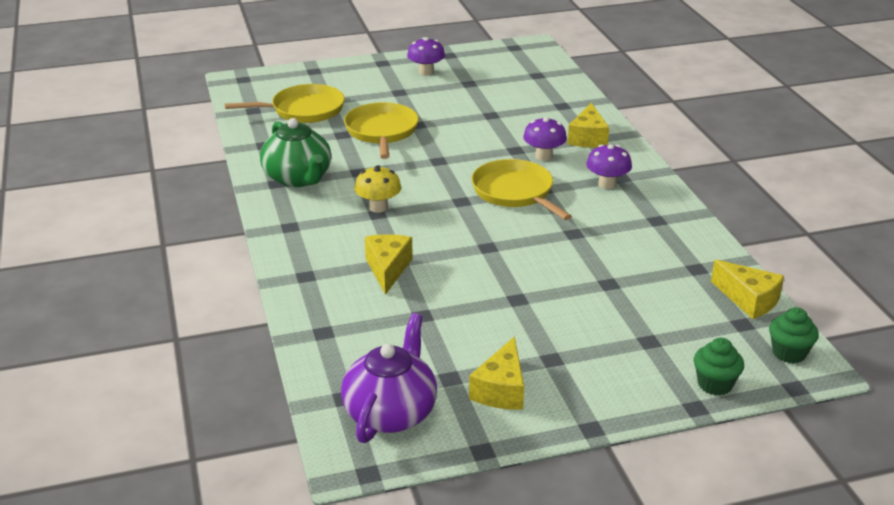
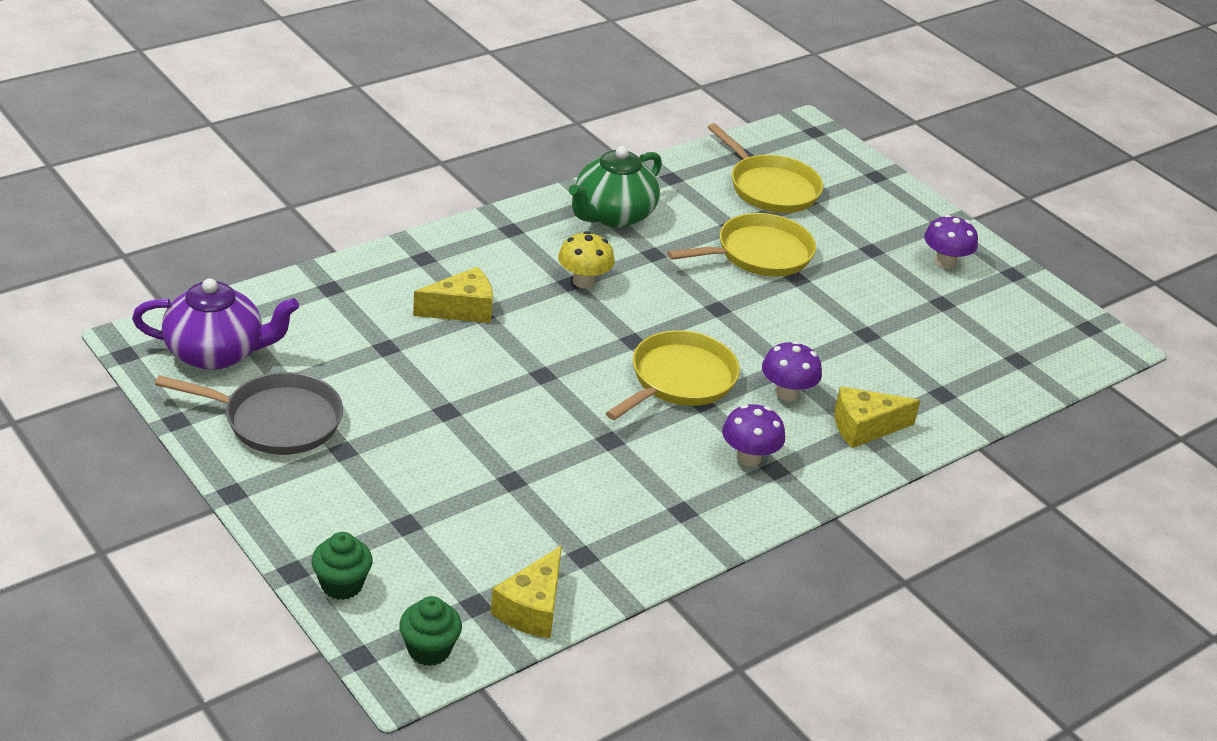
camera: 65 degrees right, 5 degrees up
(501, 390) = (276, 420): yellow cheese -> grey pan

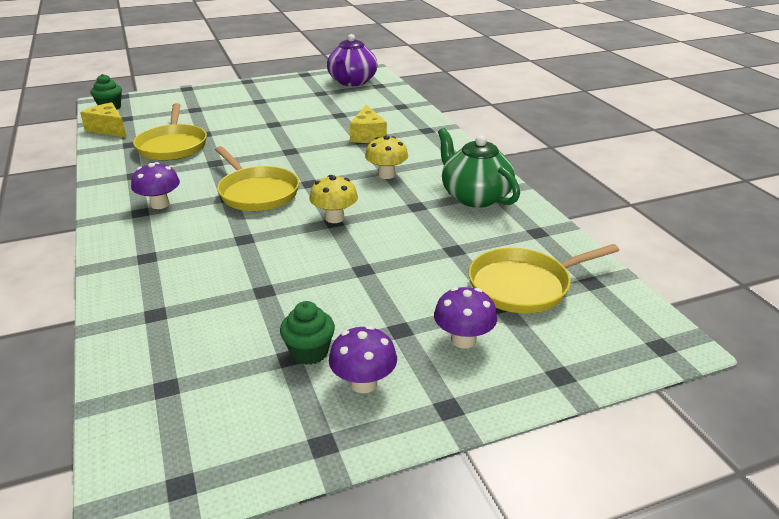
camera: 110 degrees right, 5 degrees down
(276, 420) = (292, 90): grey pan -> none
(342, 585) = (168, 95): green cupcake -> green cupcake (309, 352)
(709, 308) = (334, 218): none -> yellow mushroom
(759, 254) = (406, 256): yellow pan -> yellow pan (172, 146)
(787, 393) = (213, 232): purple mushroom -> purple mushroom (463, 340)
(864, 427) = (148, 259): yellow cheese -> none

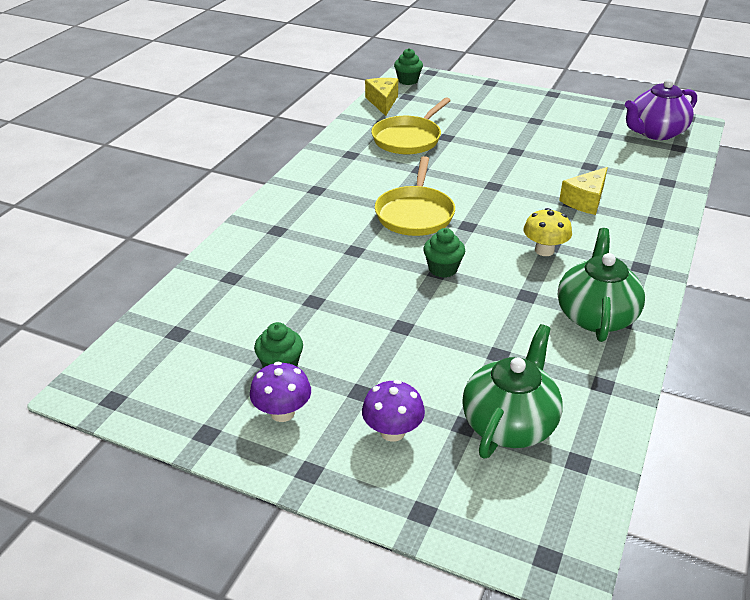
camera: 45 degrees right, 5 degrees up
(160, 204) = (336, 189): purple mushroom -> none
(334, 218) = (443, 269): yellow mushroom -> green cupcake
(524, 286) = (509, 423): yellow pan -> green teapot

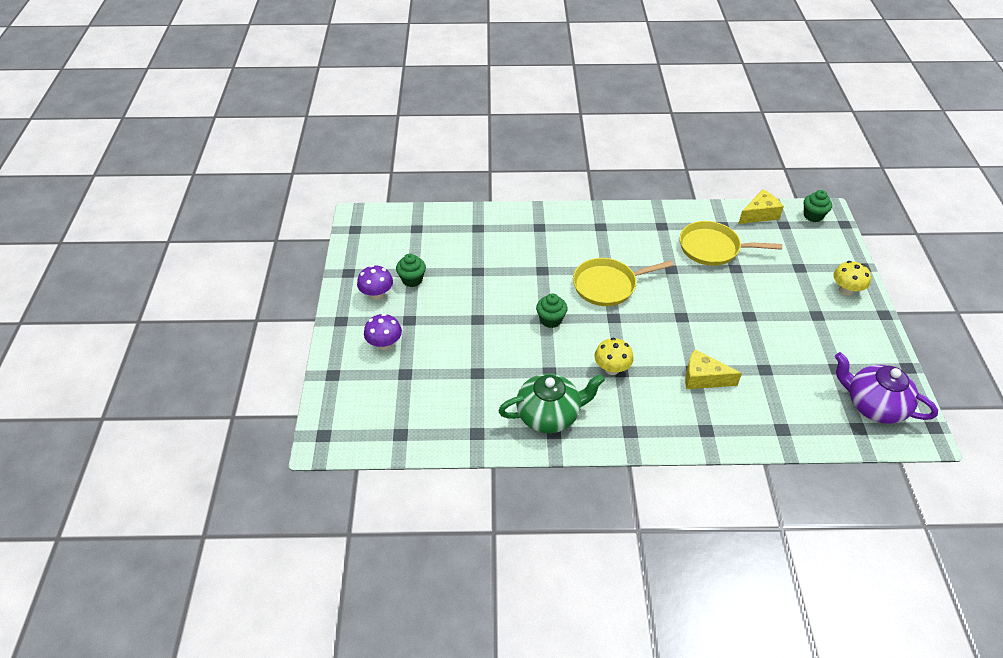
camera: 65 degrees right, 10 degrees up
(509, 423) = (417, 394): green teapot -> none
(513, 98) = (846, 290): none -> yellow mushroom

